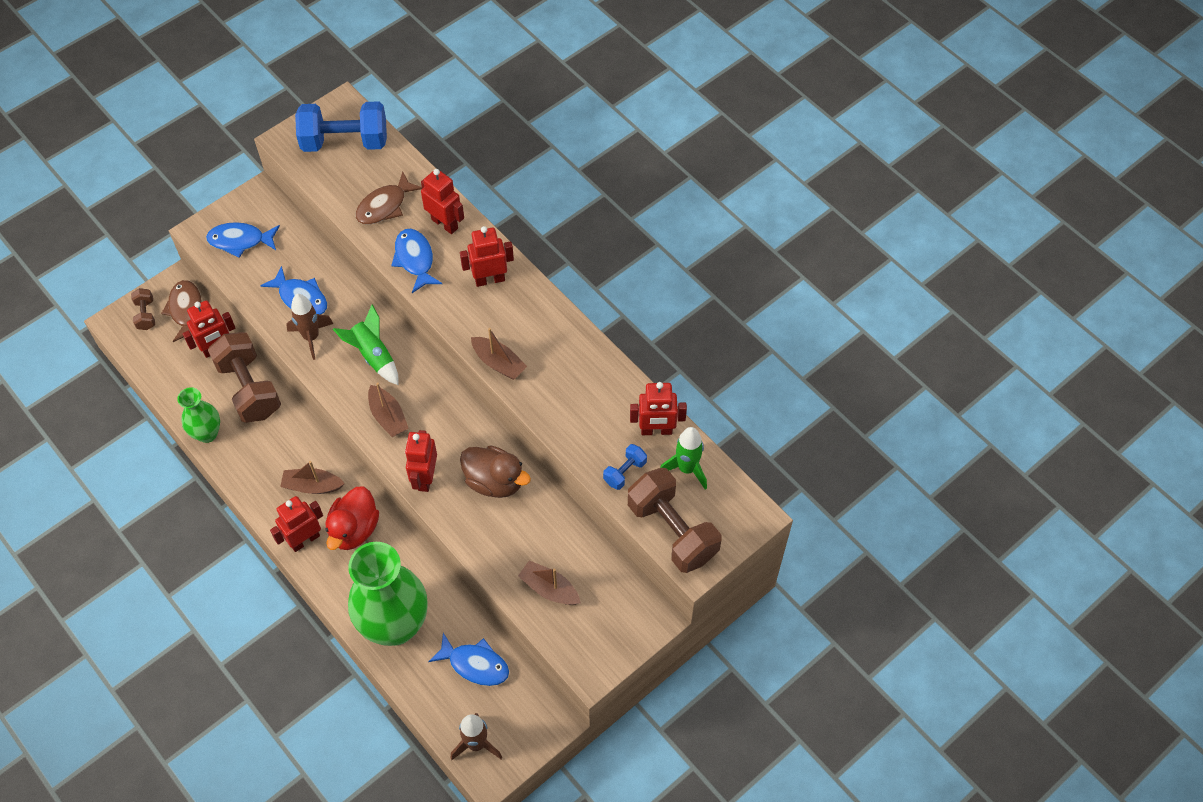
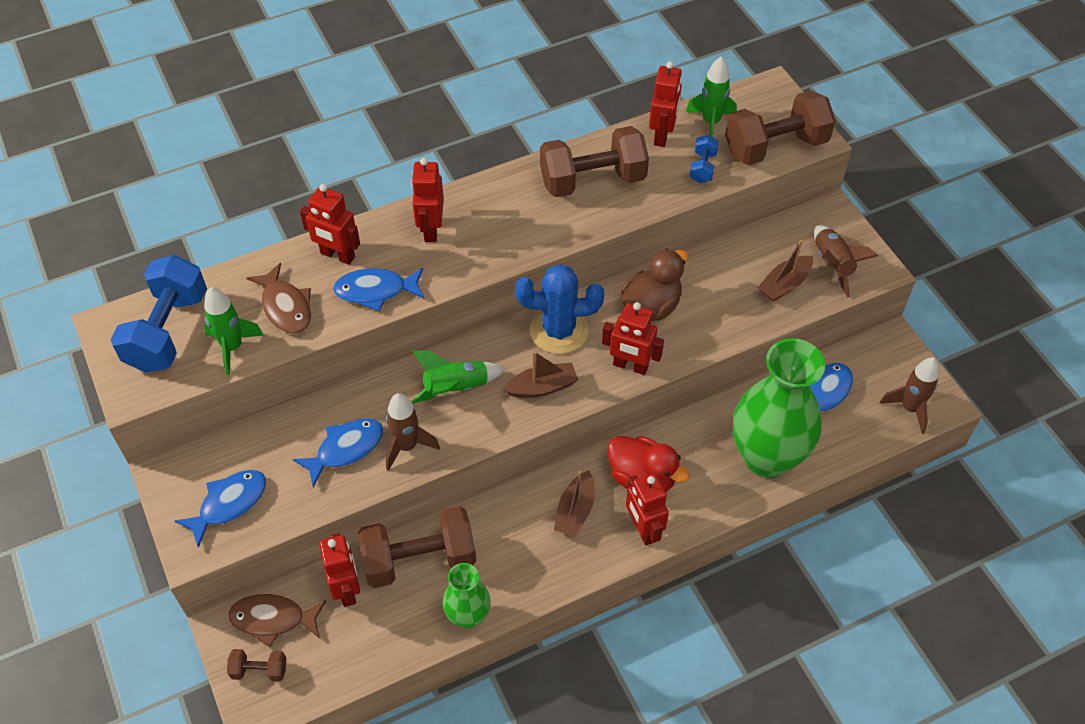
camera: 75 degrees left, 5 degrees down
(240, 241) = (229, 504): blue fish -> blue fish turned 150 degrees counterclockwise
(339, 185) = (233, 347): none -> green rocket
(445, 223) = (337, 255): red robot -> red robot turned 120 degrees counterclockwise
(449, 415) = (559, 330): none -> blue cactus
(499, 363) = (542, 241): brown boat -> none
(581, 386) = (592, 180): none -> brown dumbbell
(585, 628) = (832, 265): none -> brown rocket
(625, 472) = (702, 167): blue dumbbell -> blue dumbbell turned 45 degrees clockwise

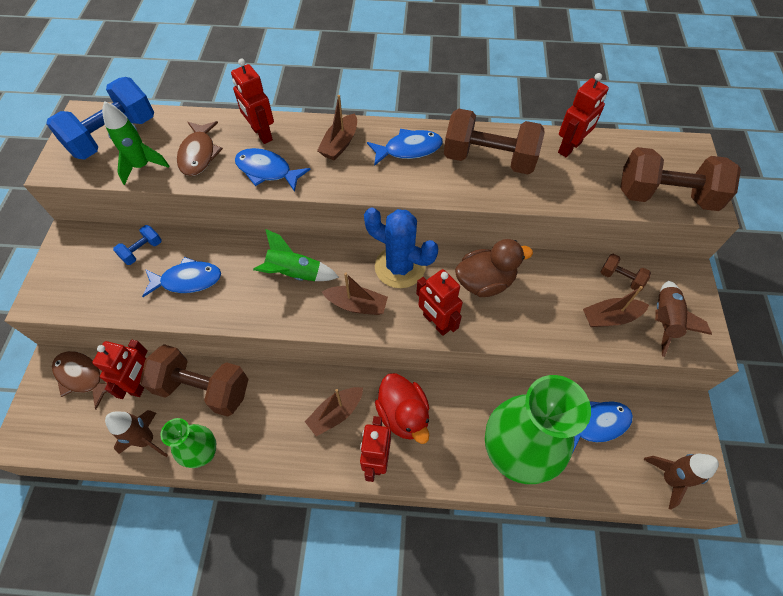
camera: 30 degrees right, 5 degrees up
(229, 504) = (86, 280): blue fish -> blue fish (409, 149)
(259, 670) = (46, 409): brown dumbbell -> brown dumbbell (620, 278)
(407, 446) = (229, 300): brown rocket -> brown rocket (147, 440)
(431, 229) = (340, 144): red robot -> brown boat
(702, 167) = (588, 187): blue dumbbell -> blue dumbbell (142, 251)
(710, 123) = (618, 154): green rocket -> none

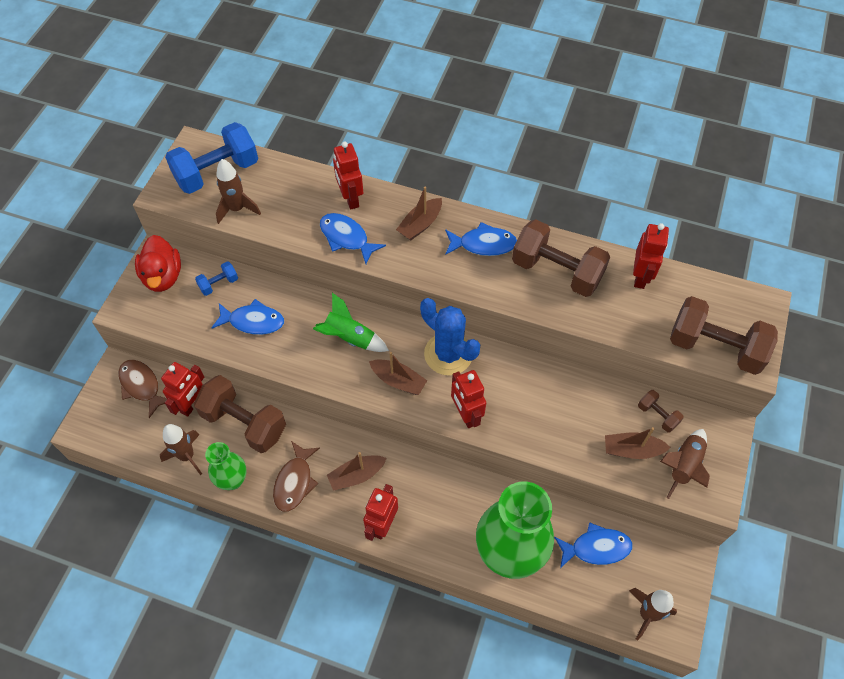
camera: 15 degrees right, 0 degrees up
(142, 166) = (237, 209): green rocket -> brown rocket
(199, 154) = (289, 207): brown fish -> brown fish (295, 482)
(403, 415) = (417, 492): red duck -> red duck (163, 276)
(485, 282) = (524, 387): brown duck -> none
(570, 148) = (640, 276): red robot -> red robot turned 45 degrees counterclockwise

